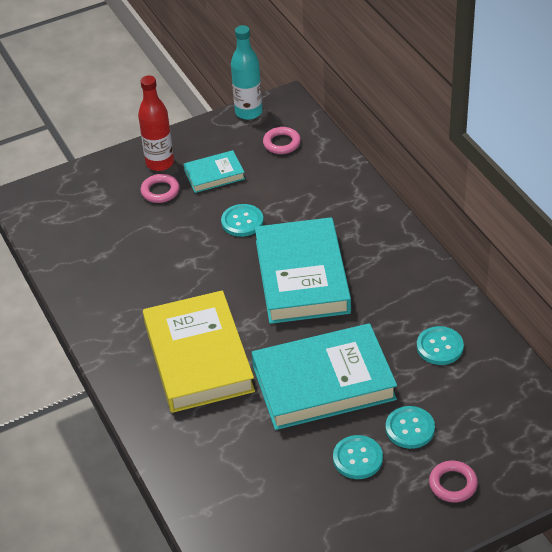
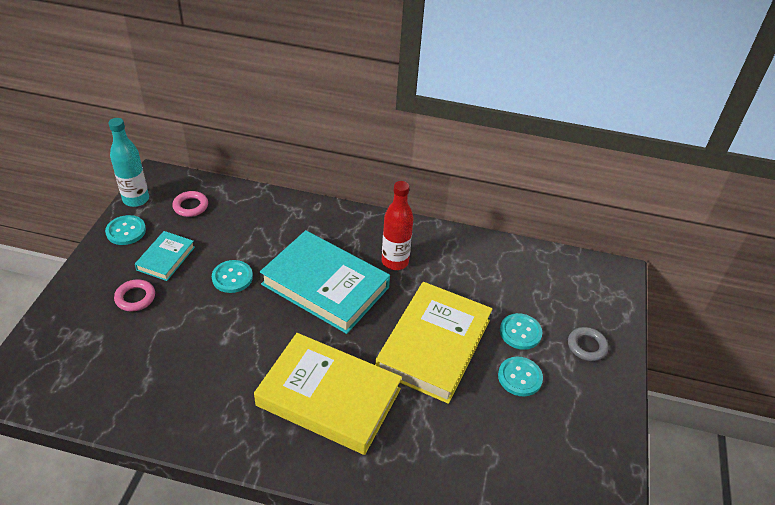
camera: 55 degrees left, 0 degrees up
(160, 163) = (107, 277): red bottle -> red bottle (395, 262)
(323, 382) = (434, 345): turquoise book -> yellow book
(439, 347) = (467, 269): turquoise button -> turquoise button (126, 231)
(453, 484) = (586, 346): pink ring -> grey ring

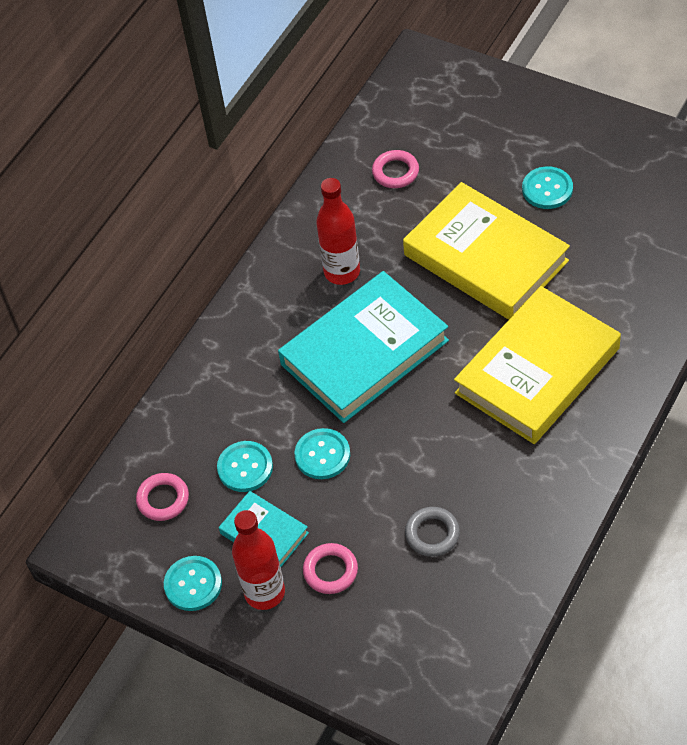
camera: 65 degrees left, 10 degrees up
(118, 266) = (264, 592): none -> red bottle
(136, 199) = (125, 572): turquoise bottle -> none
(498, 277) = (395, 172): none -> pink ring
(520, 332) = (485, 173): turquoise button -> turquoise button (245, 467)
(586, 346) = (518, 119): grey ring -> grey ring (432, 534)

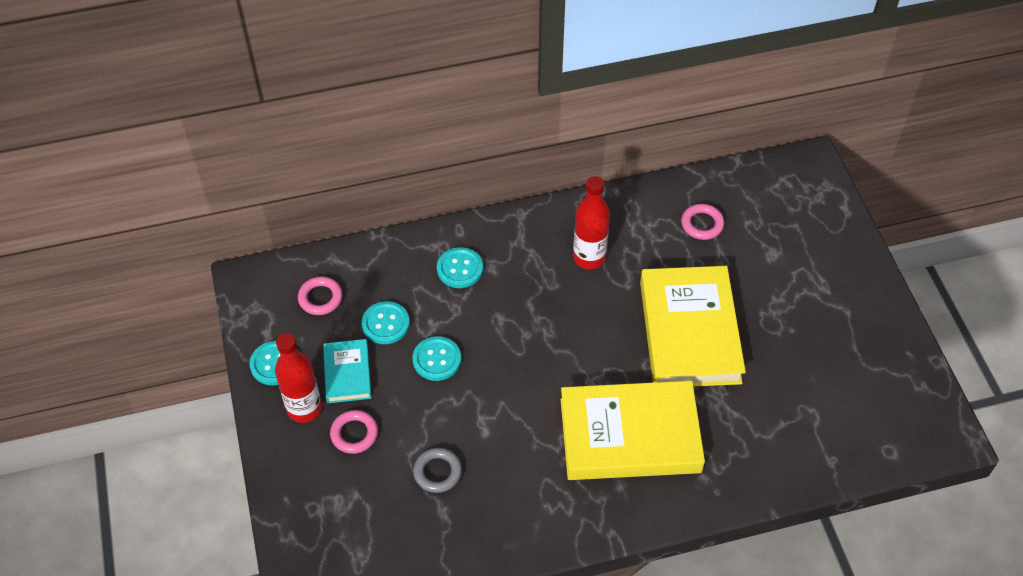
camera: 40 degrees right, 0 degrees up
(364, 352) = (539, 321): turquoise book -> none
(547, 189) = (788, 324): turquoise button -> turquoise button (460, 269)

